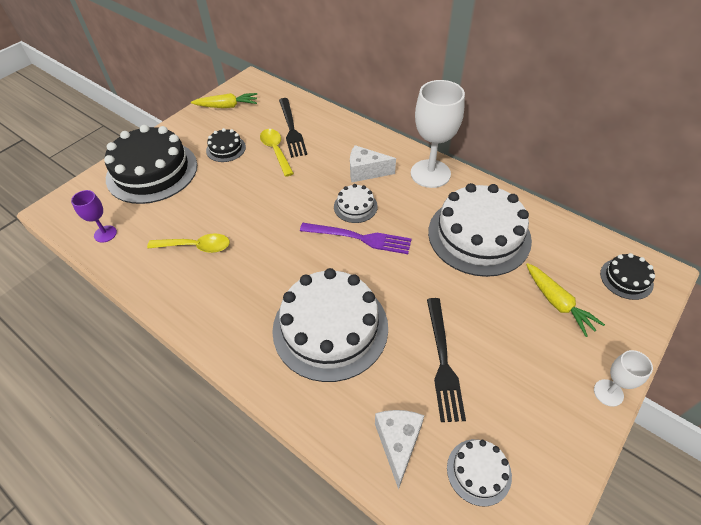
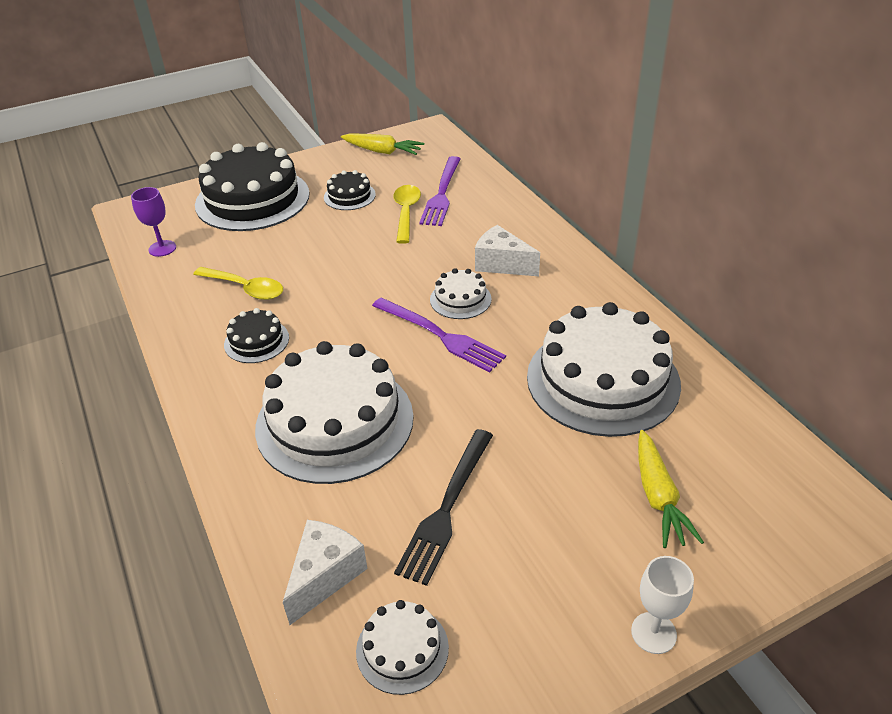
camera: 25 degrees right, 10 degrees down
(291, 129) = (442, 194): black fork -> purple fork
(430, 173) = (587, 289): white goblet -> none
(626, 278) = (791, 502): black cake -> black cake (256, 341)

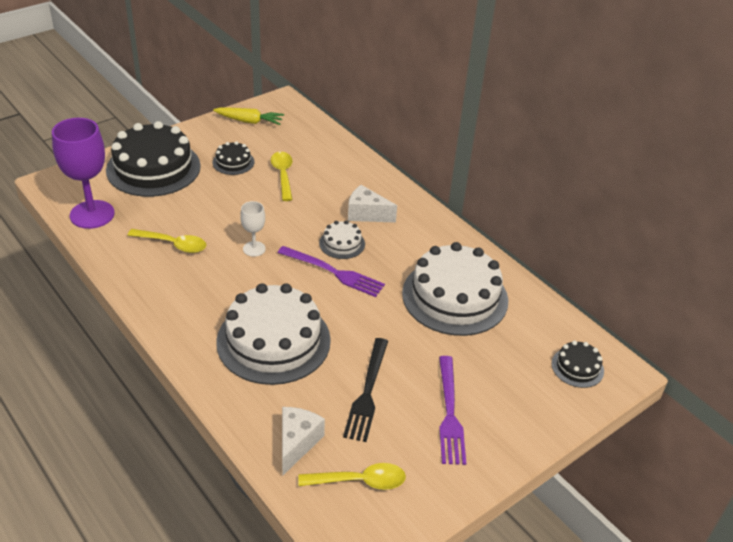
camera: 15 degrees left, 0 degrees up
(162, 248) = (92, 214): purple goblet -> purple goblet, size x1.98
(256, 341) = (196, 285): black cake -> black cake (577, 367)
(402, 649) = (360, 481): white cake -> yellow spoon
(442, 194) = (307, 157): purple fork -> purple fork (449, 413)
(653, 633) = (512, 454): white goblet -> white goblet (254, 249)
(658, 497) = (503, 372): yellow carrot -> none

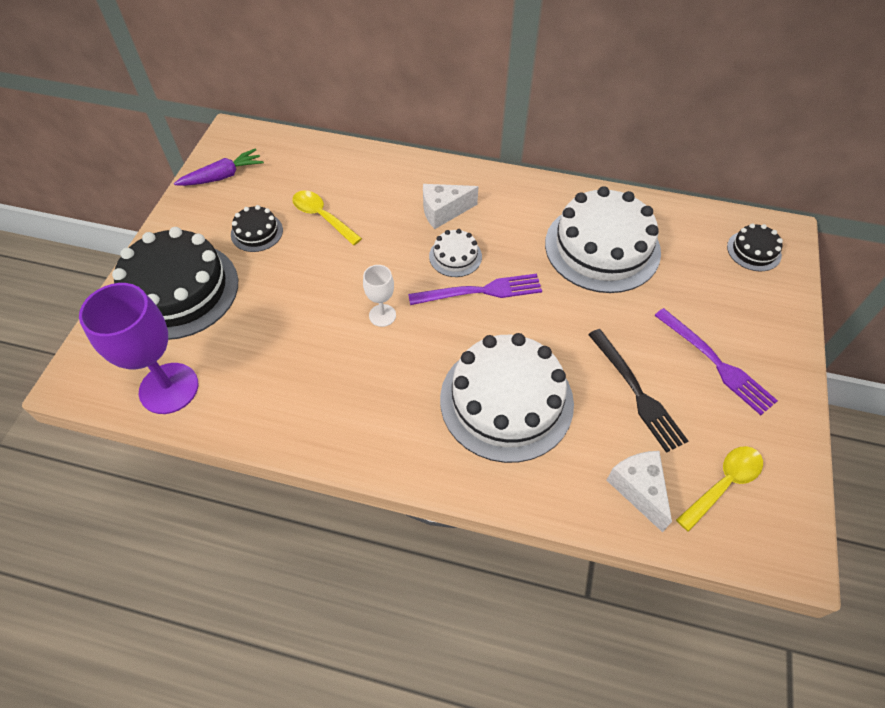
camera: 35 degrees left, 15 degrees up
(173, 244) = (297, 364): yellow spoon -> none
(249, 121) = (223, 176): yellow carrot -> purple carrot

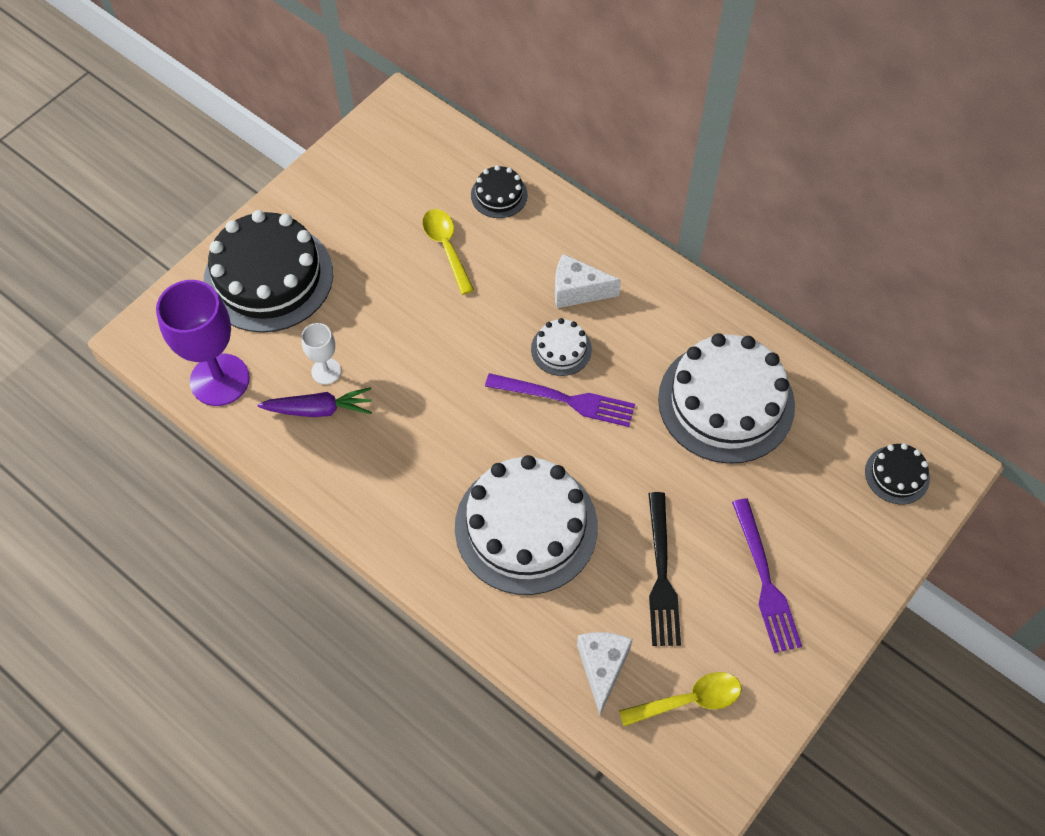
camera: 25 degrees right, 5 degrees up
(223, 176) = (367, 157): purple carrot -> purple carrot (319, 409)
(257, 232) = (372, 240): black cake -> black cake (499, 195)
(382, 315) = (452, 386): white goblet -> white goblet (326, 371)

